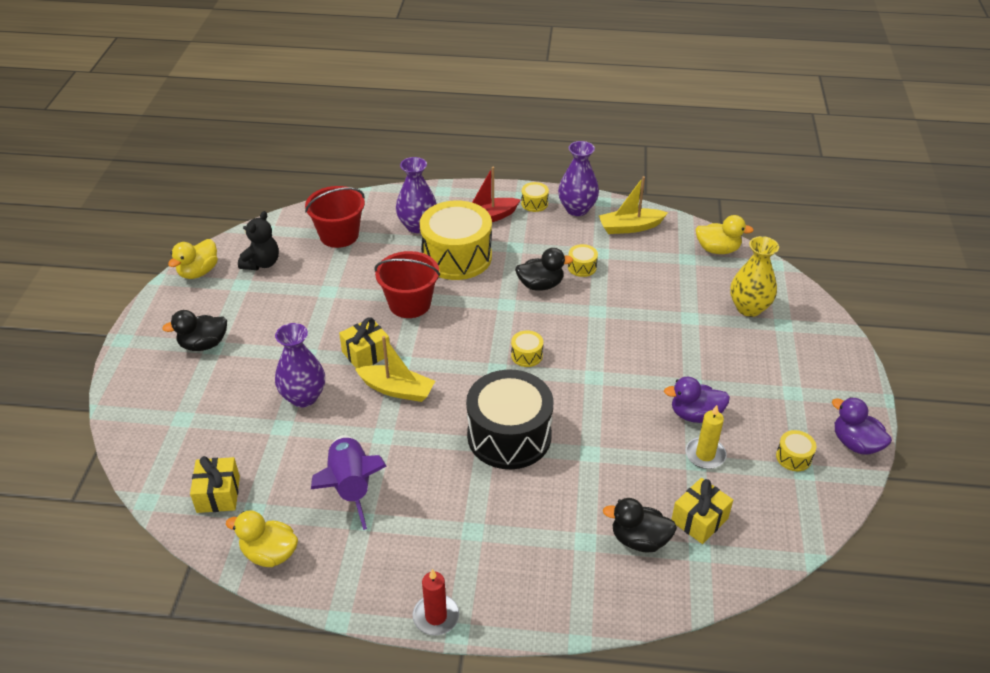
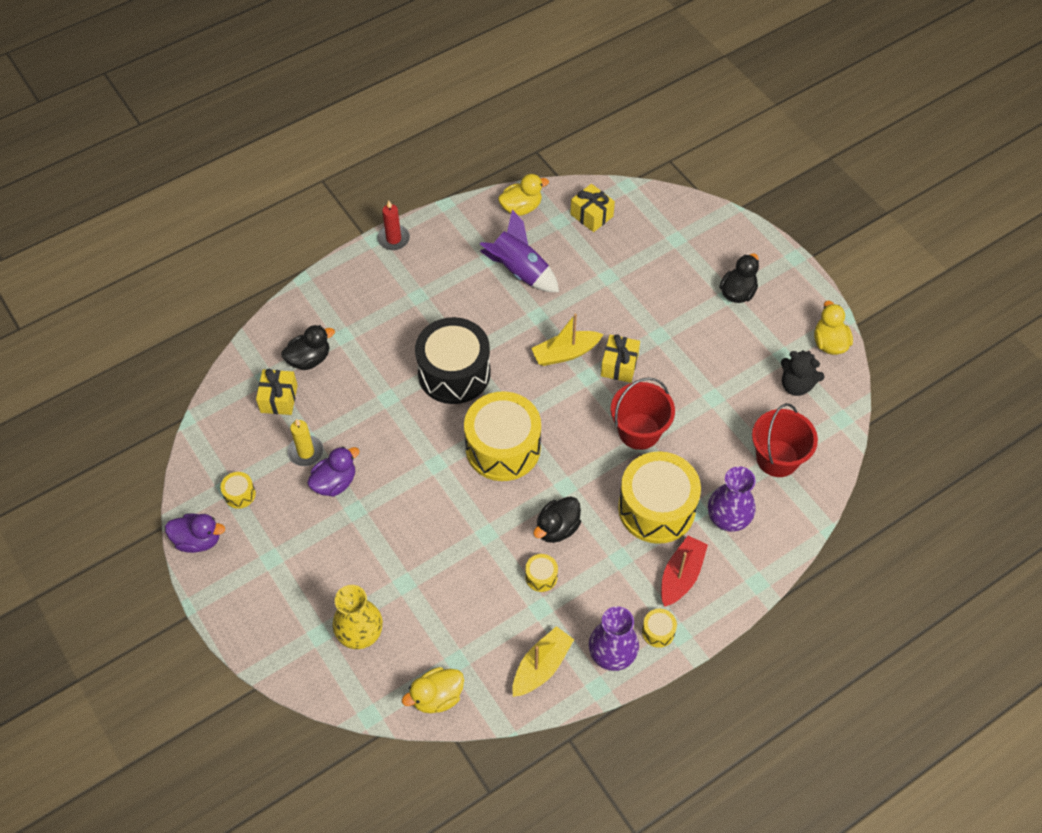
camera: 140 degrees right, 15 degrees up
(262, 263) = (796, 385): black teddy bear -> black teddy bear turned 45 degrees counterclockwise
(303, 397) = (620, 304): purple vase -> none
(526, 355) = (503, 448): yellow drum -> yellow drum, size x2.46

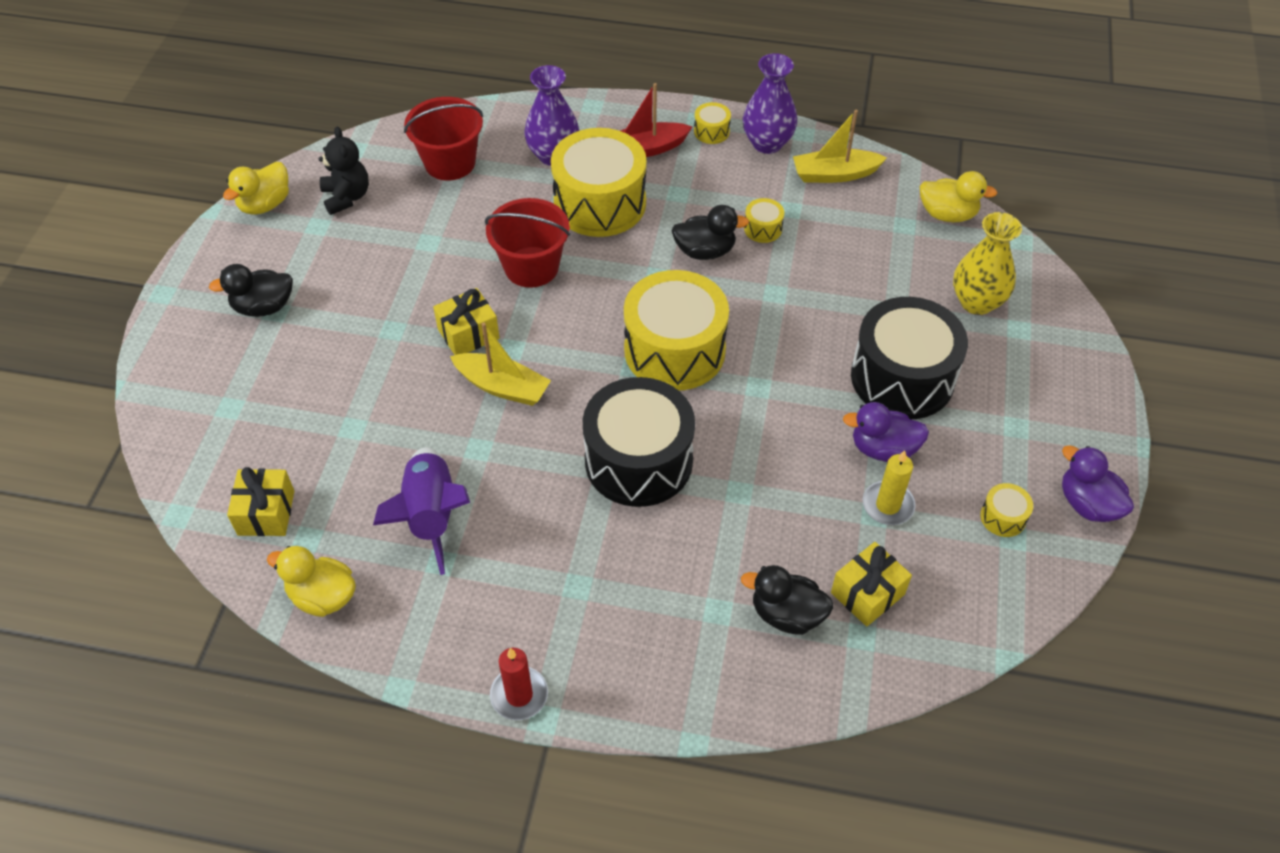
camera: 135 degrees left, 5 degrees down
(361, 537) = (902, 378): none -> black drum

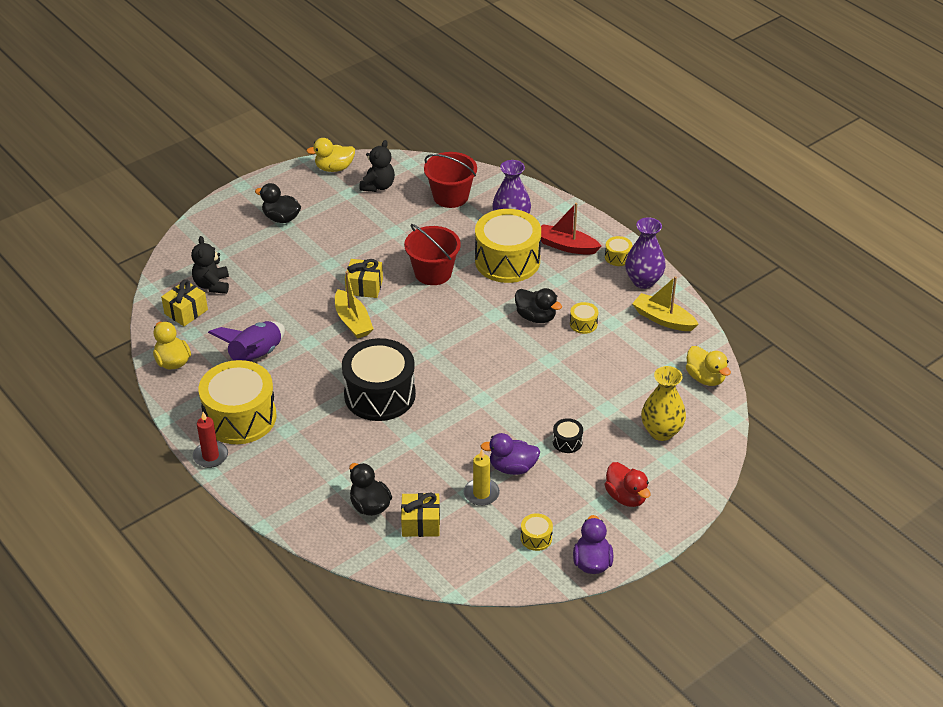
camera: 40 degrees right, 10 degrees down
(264, 452) = (212, 285): none -> black teddy bear
(674, 350) = (459, 355): yellow drum -> yellow drum (240, 417)
(883, 449) = (512, 467): purple duck -> purple duck turned 45 degrees counterclockwise
(902, 378) = (567, 442): black drum -> black drum, size x0.41
(1030, 401) = (626, 497): none -> red duck

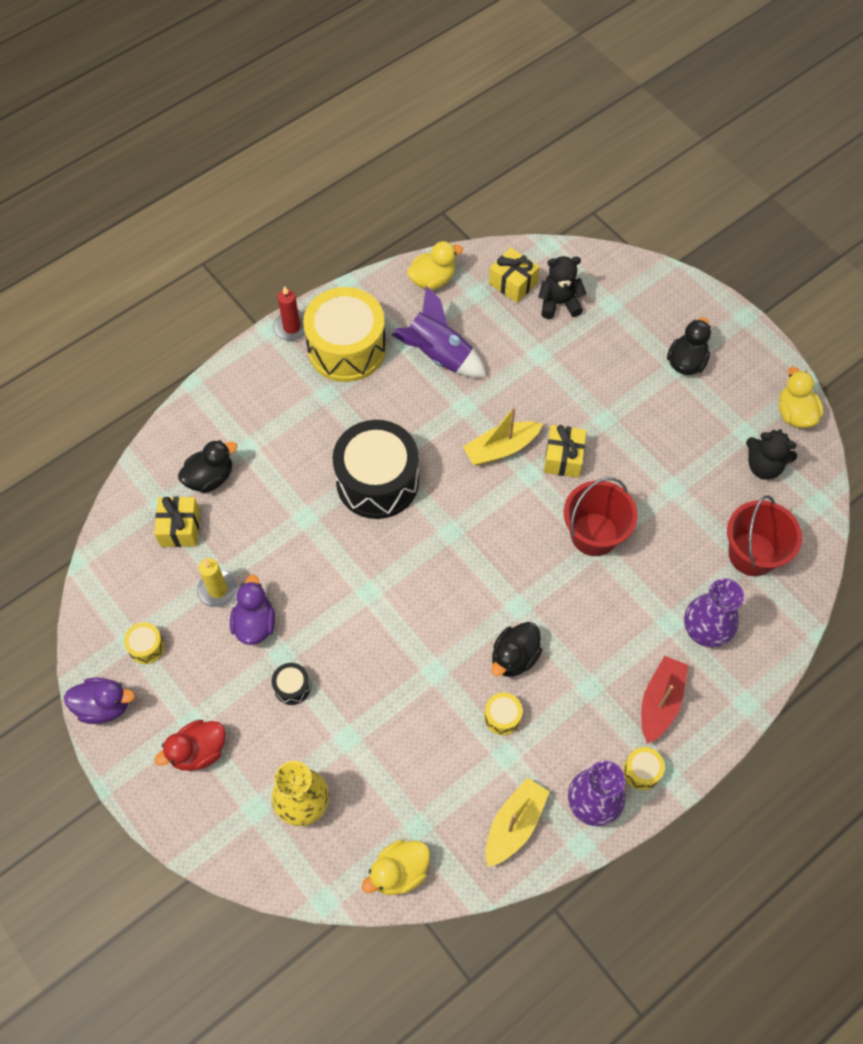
camera: 90 degrees right, 20 degrees up
(507, 261) = (624, 624): yellow drum -> none

